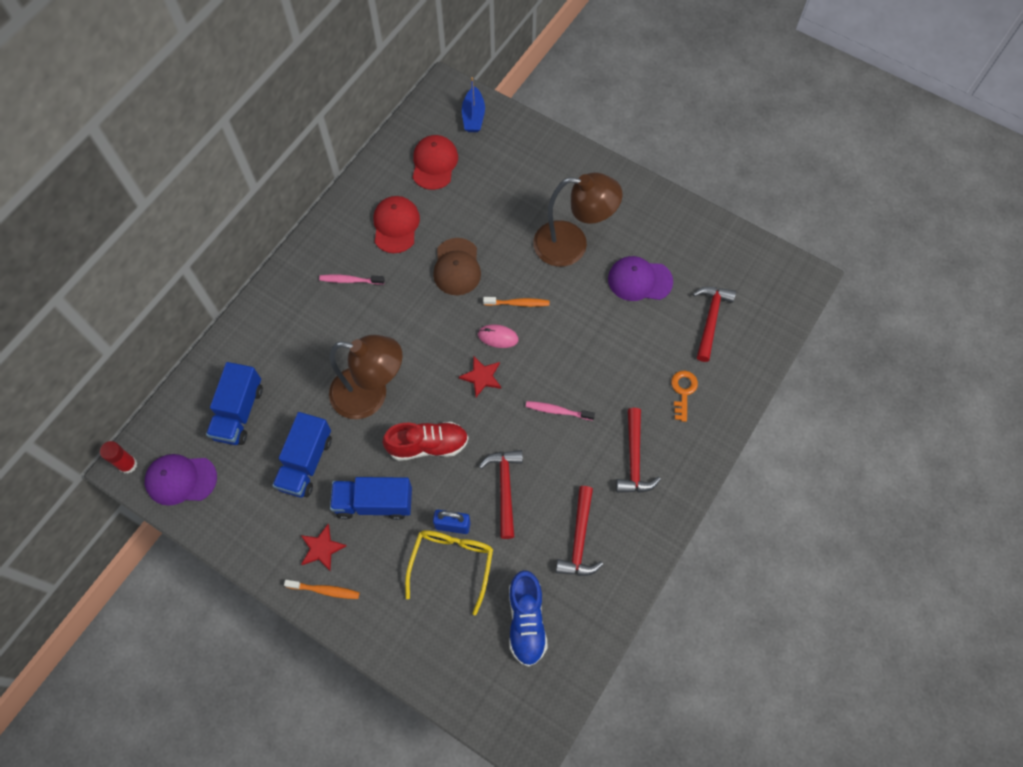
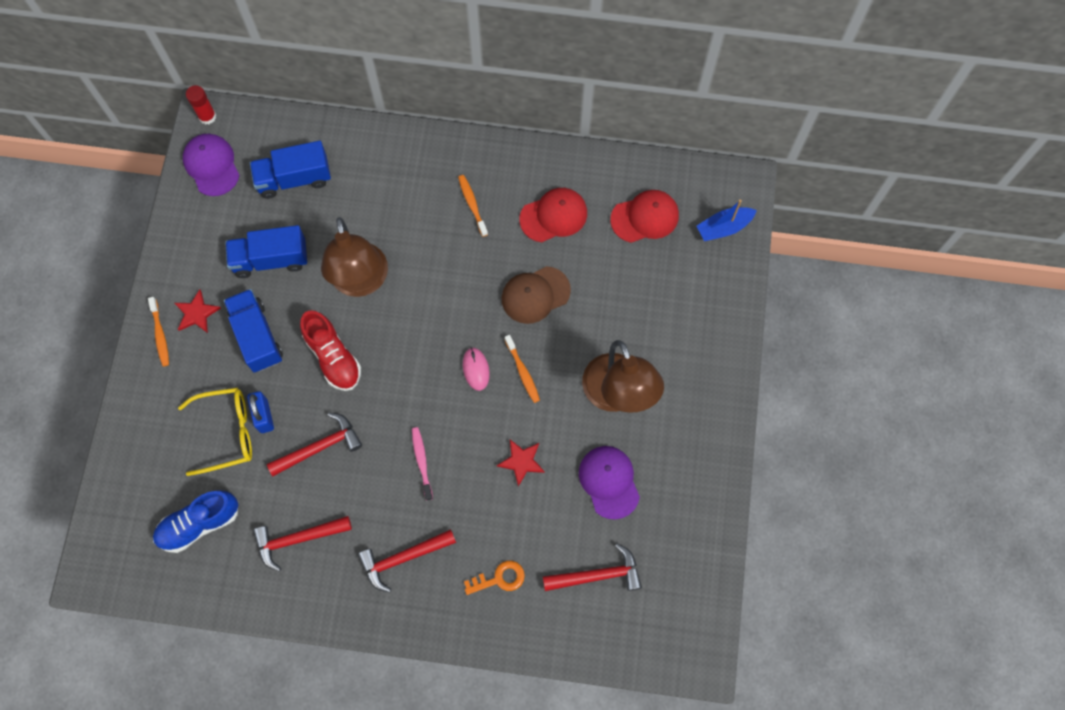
camera: 65 degrees right, 5 degrees up
(350, 280) = (472, 204): pink toothbrush -> orange toothbrush
(481, 377) = (425, 373): red star -> red star (521, 461)

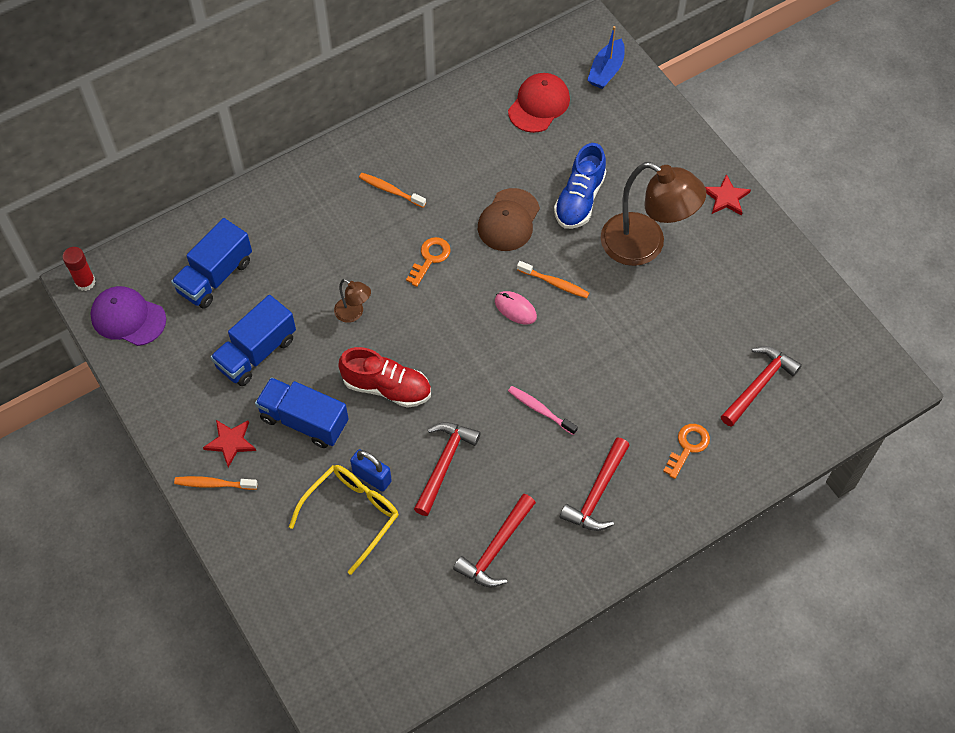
camera: 40 degrees left, 10 degrees down
(160, 335) = (213, 484): orange toothbrush -> orange toothbrush turned 150 degrees clockwise
(199, 524) = (399, 604): blue shoe -> blue shoe (579, 199)
(361, 282) = (354, 313): brown lamp -> brown lamp, size x0.45
(452, 281) = (430, 258): none -> orange key
(521, 461) = (619, 349): red star -> red star (726, 197)
(553, 216) = (465, 153): red cap -> none
(609, 482) = (700, 312): purple cap -> none

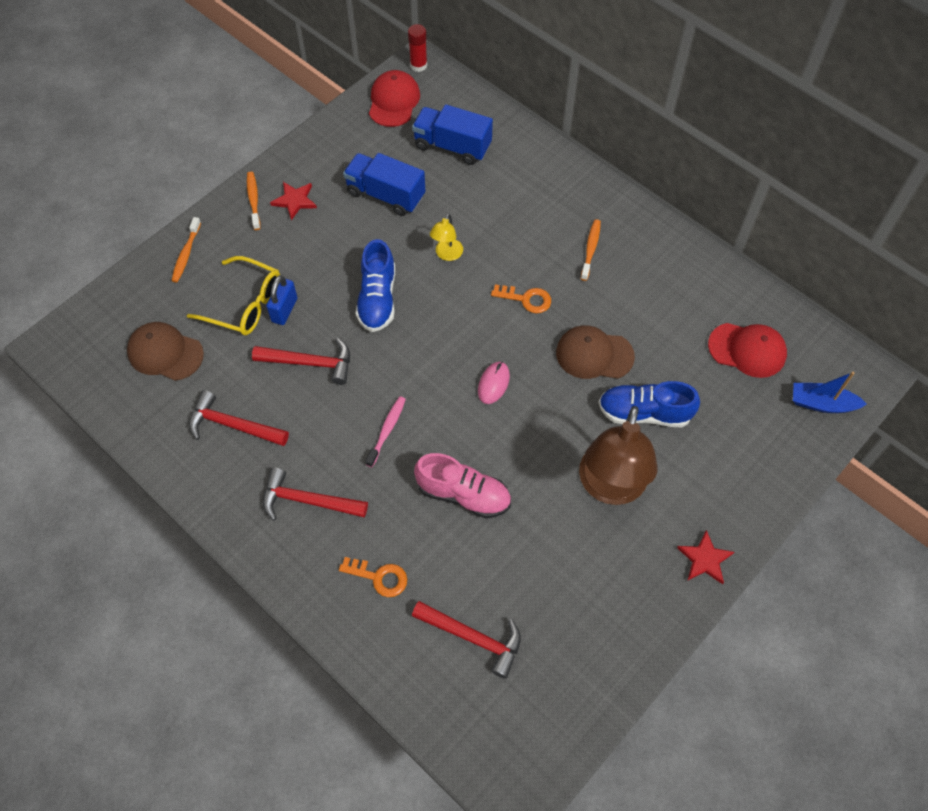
camera: 75 degrees right, 0 degrees up
(128, 317) = (393, 101): purple cap -> red cap
(304, 420) = (328, 246): blue truck -> none
(354, 313) = (447, 254): brown lamp -> yellow lamp
(387, 387) = (377, 299): red shoe -> blue shoe
(388, 603) = (165, 353): none -> brown cap
(555, 283) = (534, 412): orange toothbrush -> orange toothbrush (186, 254)
(623, 361) = (463, 494): none -> pink shoe

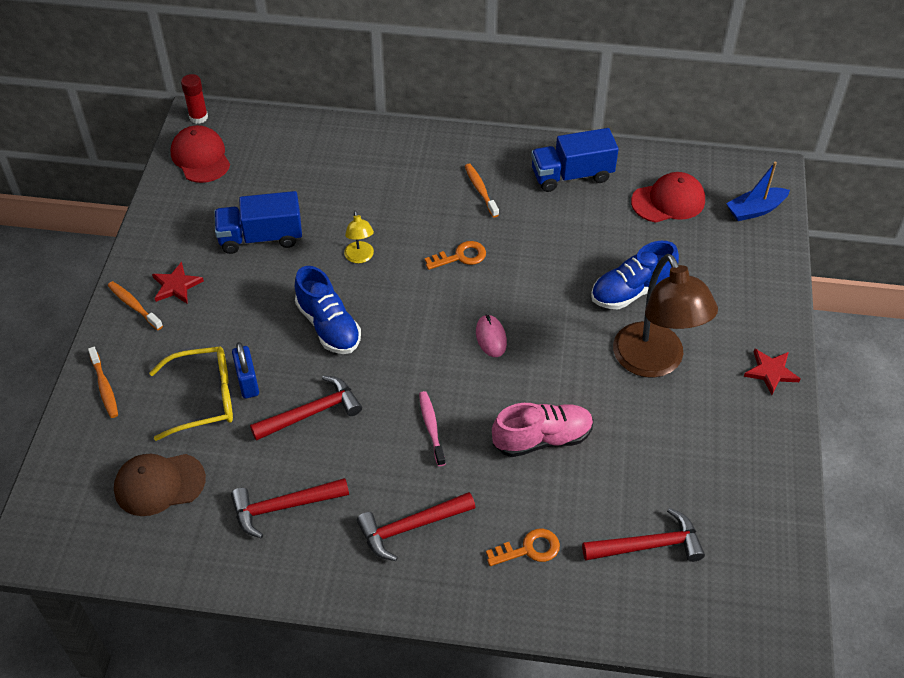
camera: 35 degrees left, 10 degrees down
(452, 146) = (288, 168): blue truck -> blue truck (572, 175)
(594, 354) = (554, 269): brown cap -> none

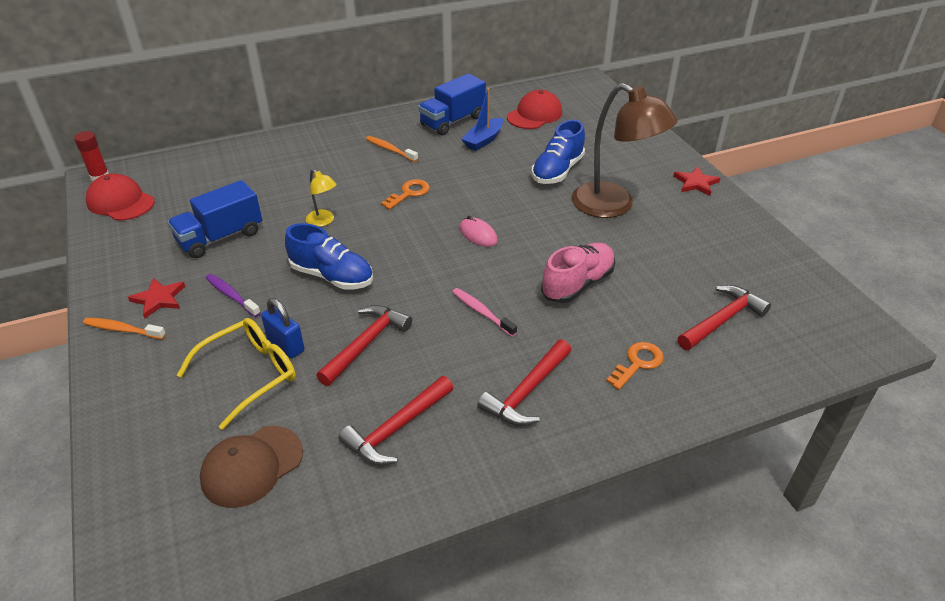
camera: 30 degrees left, 10 degrees down
(104, 387) = (133, 408): orange toothbrush -> none
(234, 308) = (231, 295): none -> purple toothbrush
(755, 210) = (596, 102): blue boat -> blue boat (483, 140)

